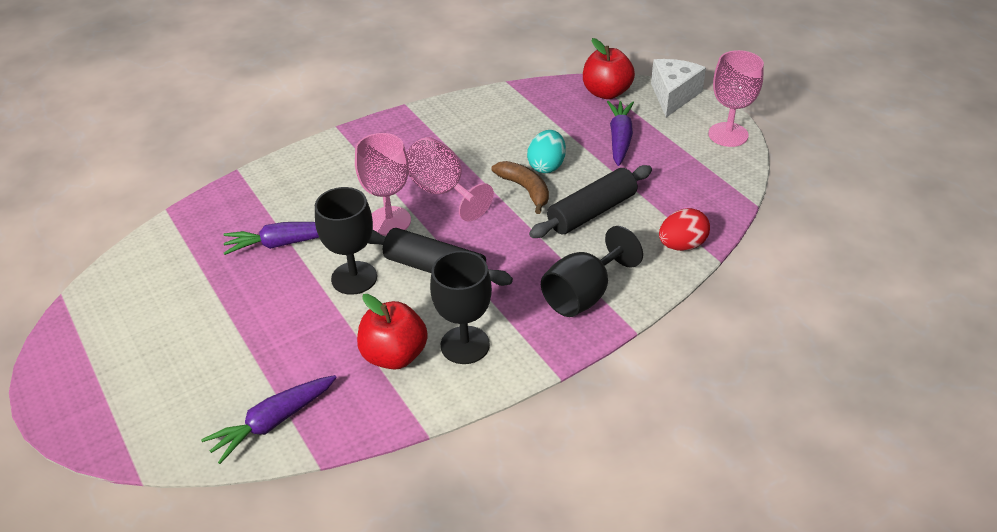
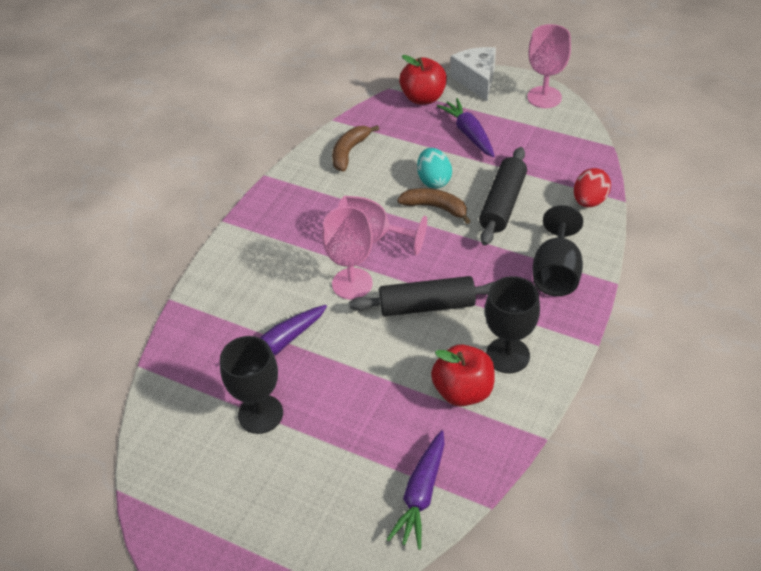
camera: 30 degrees left, 5 degrees up
(354, 278) = (370, 345): black goblet -> black goblet (260, 414)
(494, 113) = (349, 152): none -> brown banana

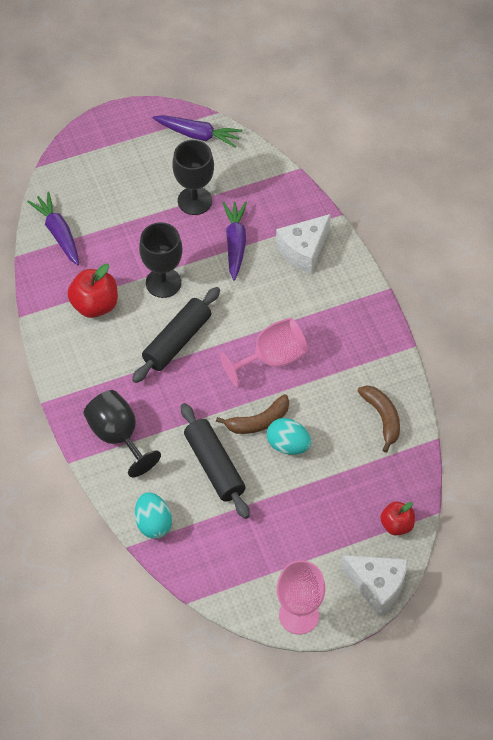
camera: 130 degrees right, 10 degrees up
(238, 295) = (304, 250): none -> white cheese
(352, 283) = (243, 316): pink goblet -> none
(423, 98) = (396, 525): red apple -> red apple, size x0.64
(469, 133) = (315, 516): purple carrot -> purple carrot (198, 135)
(507, 355) = (91, 349): black goblet -> black goblet (163, 283)
(589, 201) = (153, 523): red egg -> turquoise egg

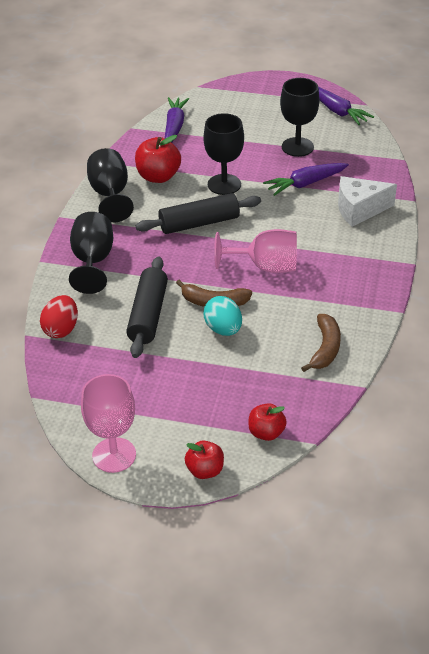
camera: 35 degrees right, 15 degrees down
(68, 351) = (110, 195): none -> black goblet
(153, 523) = (61, 329): turquoise egg -> red egg
(235, 243) = (305, 184): purple carrot -> purple carrot turned 150 degrees counterclockwise
(377, 586) = (205, 470): white cheese -> red apple

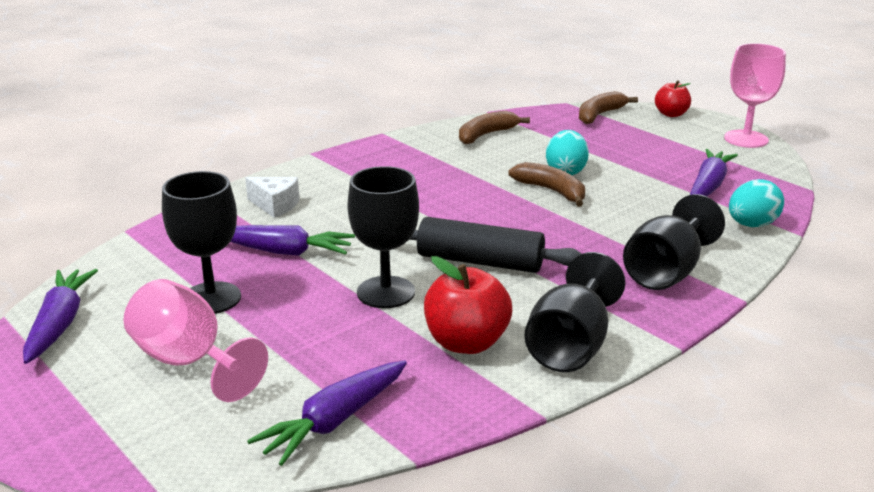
camera: 145 degrees left, 15 degrees down
(61, 329) = (751, 225): red egg -> turquoise egg
(111, 363) = (708, 185): none -> purple carrot
(148, 315) = (636, 205): black rolling pin -> none
(265, 266) = (458, 198): pink goblet -> pink goblet (189, 362)
(266, 433) = (599, 115): red apple -> brown banana
(359, 210) = (275, 205): white cheese -> white cheese, size x0.65

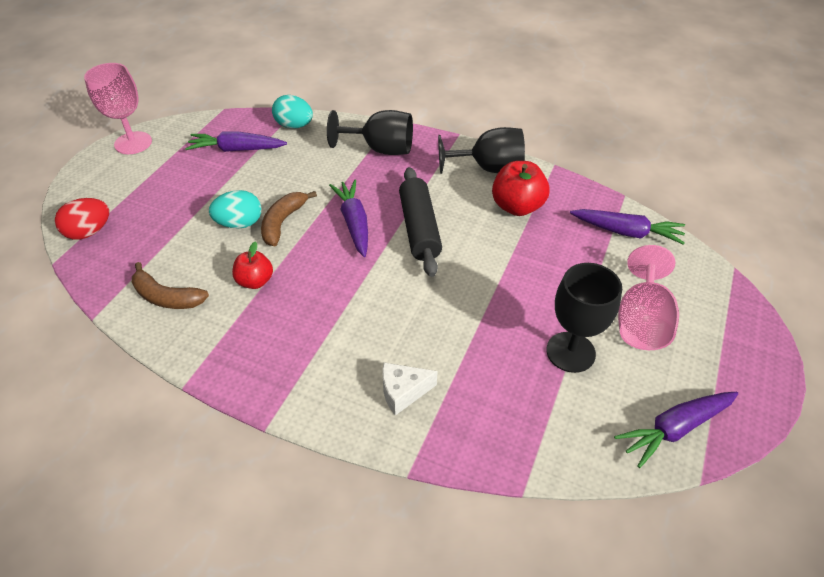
camera: 115 degrees left, 20 degrees up
(275, 205) = (403, 392): white cheese -> white cheese turned 105 degrees counterclockwise
(284, 251) = (477, 343): purple carrot -> purple carrot (354, 223)
(386, 292) = (491, 260): black goblet -> none
(599, 115) = (89, 232): brown banana -> red egg
(671, 114) = (78, 189): red apple -> red apple (255, 281)

